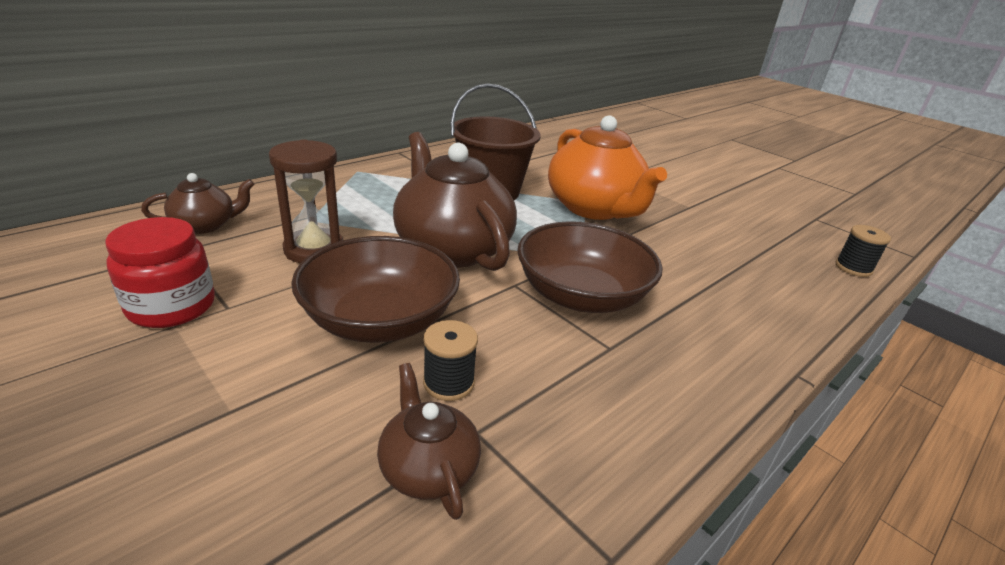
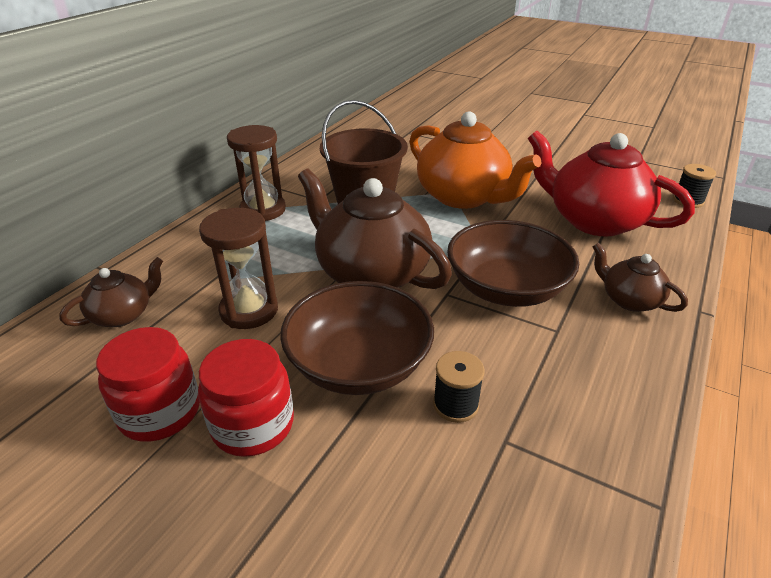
camera: 15 degrees left, 5 degrees up
(241, 341) = (253, 425): none -> red jar
(390, 177) = (263, 210): none -> brown hourglass
(428, 468) = (490, 485): brown teapot -> brown teapot (629, 300)
(725, 260) = (594, 220): none -> red teapot

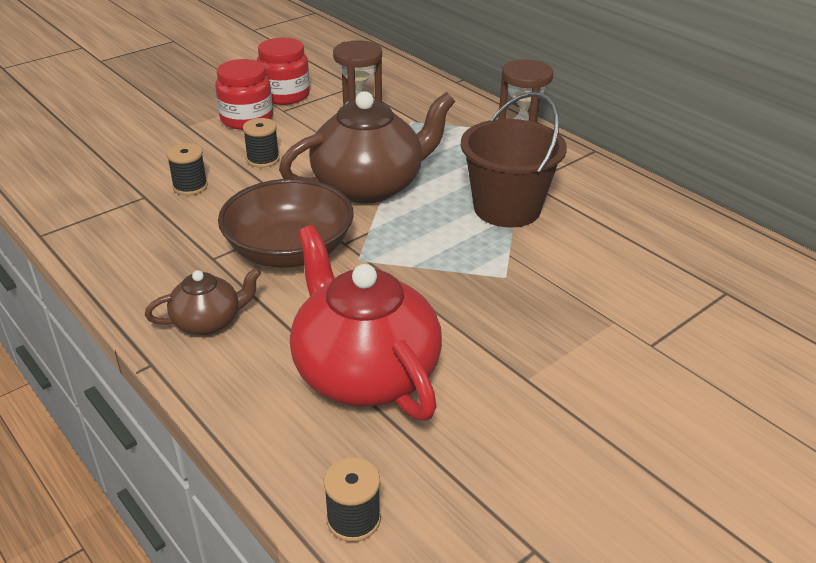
camera: 110 degrees right, 0 degrees up
(123, 314) = (391, 87): brown teapot -> none
(359, 364) = (263, 159): brown bowl -> black spool
(463, 197) = (486, 282): orange teapot -> none
(594, 220) = (364, 372): red teapot -> red teapot turned 90 degrees counterclockwise

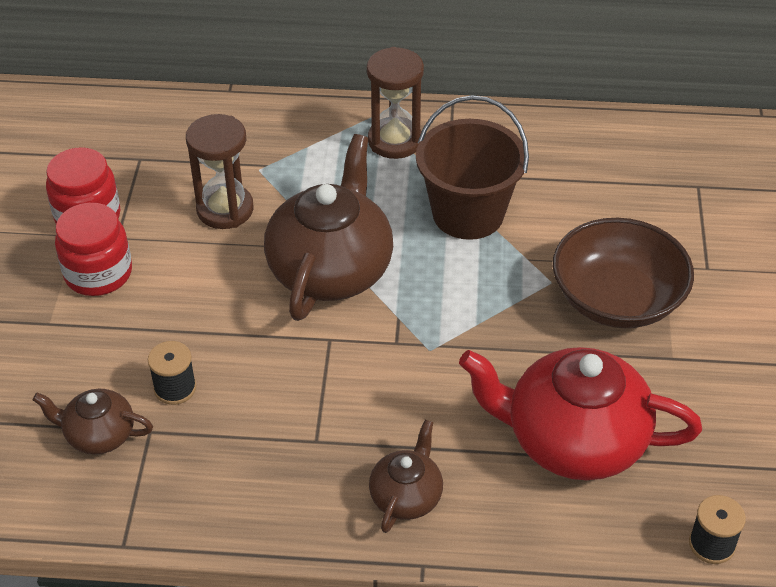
camera: 45 degrees left, 10 degrees up
(120, 182) = (99, 435): none -> brown teapot
(263, 159) = (193, 309): black spool -> none
(289, 251) = (366, 384): brown bowl -> brown bowl (617, 299)

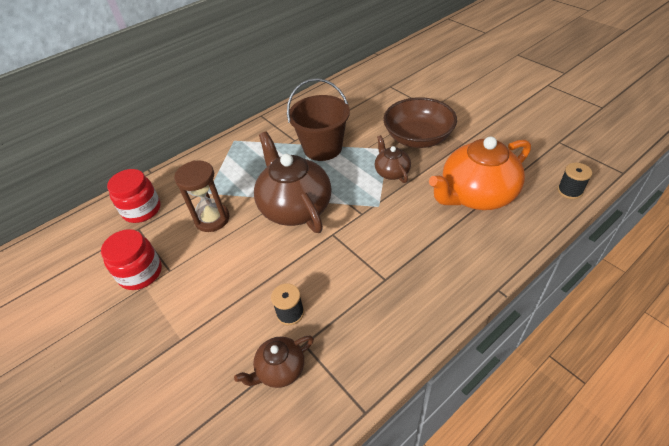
camera: 40 degrees left, 0 degrees up
(98, 273) = (180, 294): red jar -> red jar (142, 210)
(395, 141) = (256, 143): brown hourglass -> none
(406, 496) = (452, 268): brown teapot -> brown teapot (391, 172)
(573, 440) = (476, 195): red teapot -> orange teapot

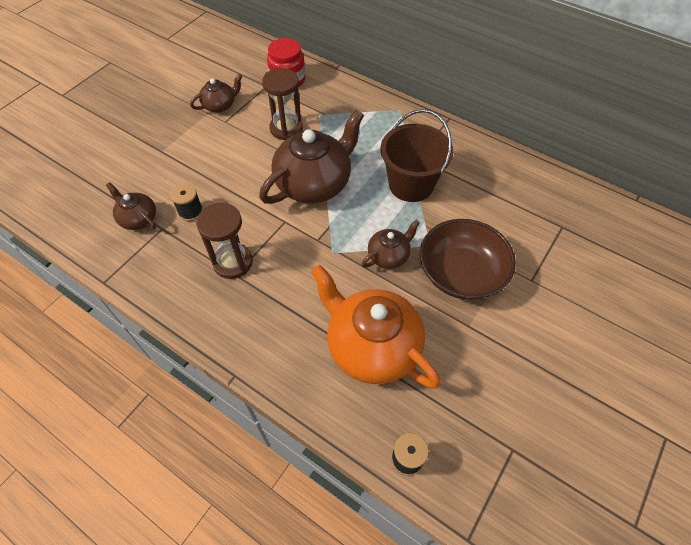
camera: 70 degrees right, 10 degrees up
(140, 273) = (220, 105): red jar -> brown teapot
(370, 280) = (233, 262): none -> brown hourglass

